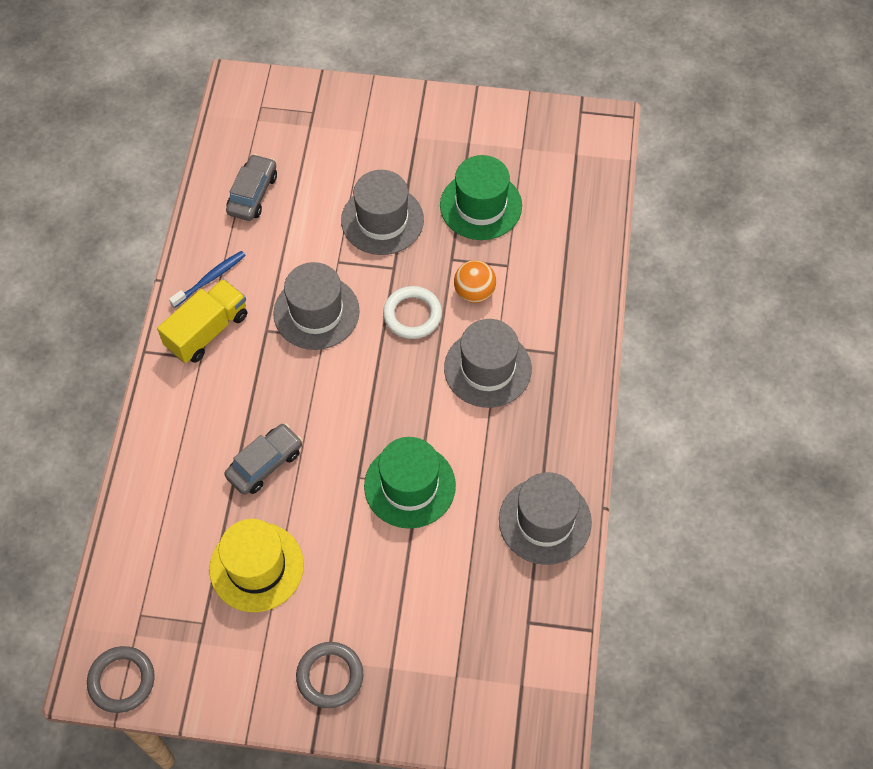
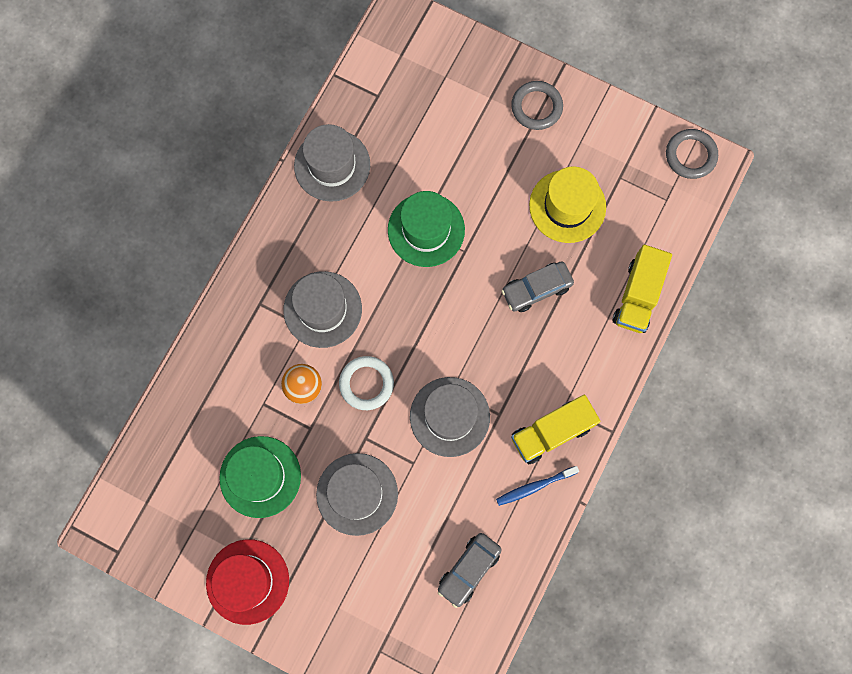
camera: 160 degrees left, 15 degrees up
(149, 494) = (637, 296): none -> yellow truck
(453, 125) = (247, 581): none -> red hat

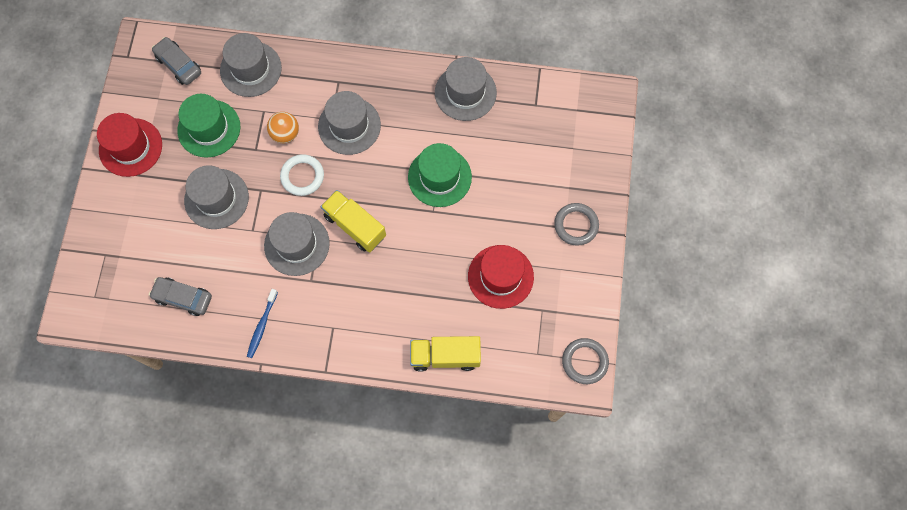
camera: 70 degrees right, 5 degrees down
(200, 402) = (251, 69): none -> grey hat
(534, 486) = (262, 326): blue toothbrush -> blue toothbrush turned 120 degrees counterclockwise
(536, 289) = (422, 275): grey car -> grey car (178, 65)
(551, 432) = (309, 324): yellow truck -> yellow truck (355, 226)
(567, 206) = (500, 276): yellow hat -> red hat

